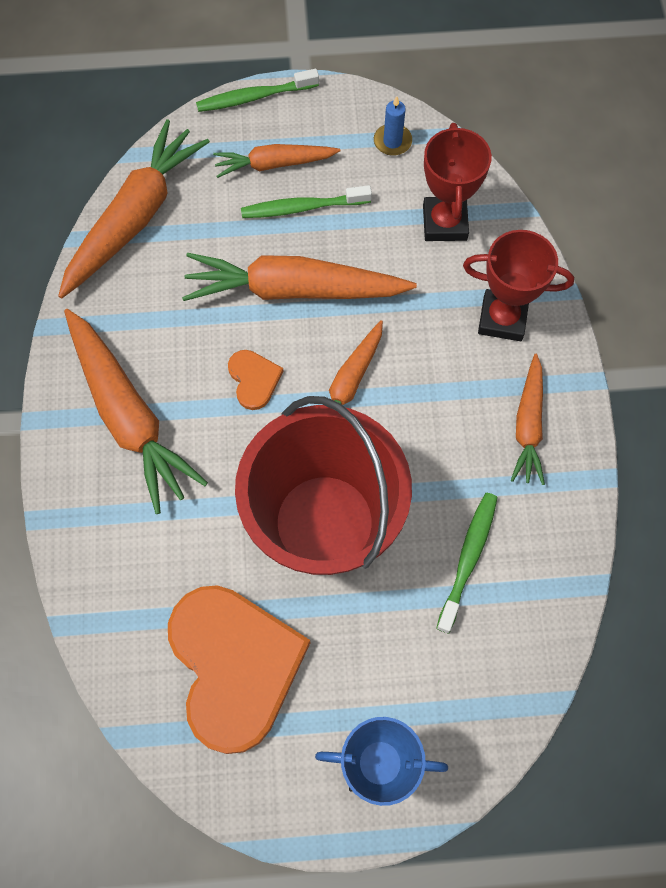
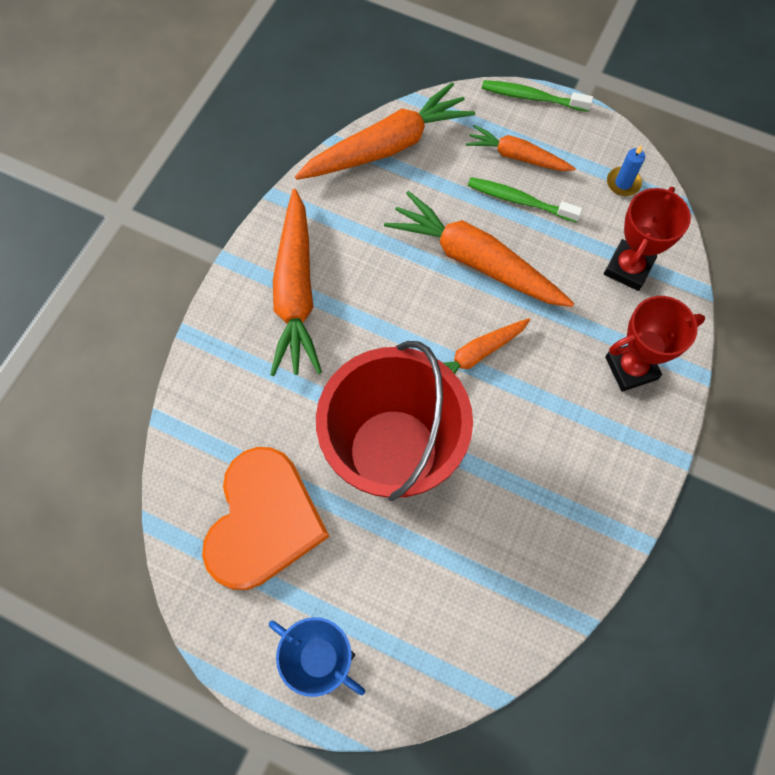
camera: 30 degrees right, 0 degrees up
(254, 379) = (404, 313): orange heart -> none
(468, 558) = (490, 542): green toothbrush -> none
(502, 318) = (631, 368): red trophy -> red trophy turned 60 degrees counterclockwise
(528, 425) = (602, 464): orange carrot -> none

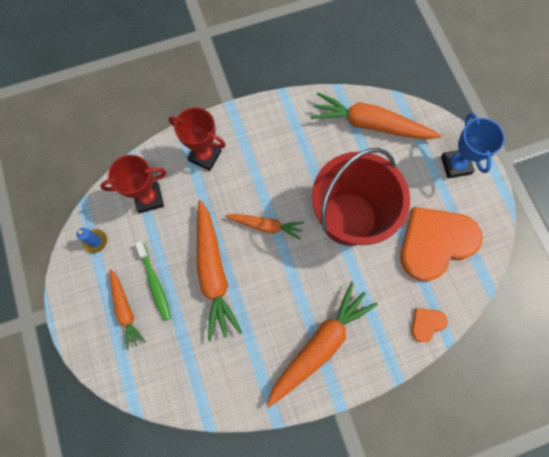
camera: 135 degrees left, 5 degrees up
(197, 415) = (427, 323): none -> orange heart
(387, 146) = (184, 389): orange carrot -> orange carrot (370, 124)
(532, 97) = (74, 339): green toothbrush -> none

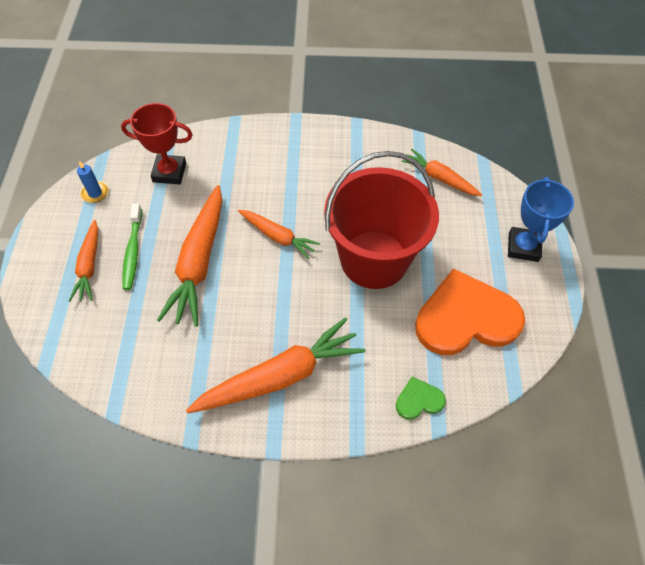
camera: 20 degrees right, 15 degrees down
(205, 156) = (246, 153): red trophy -> none
(370, 124) = (440, 178): orange carrot -> orange carrot, size x0.58
(427, 323) = (419, 400): orange heart -> green heart

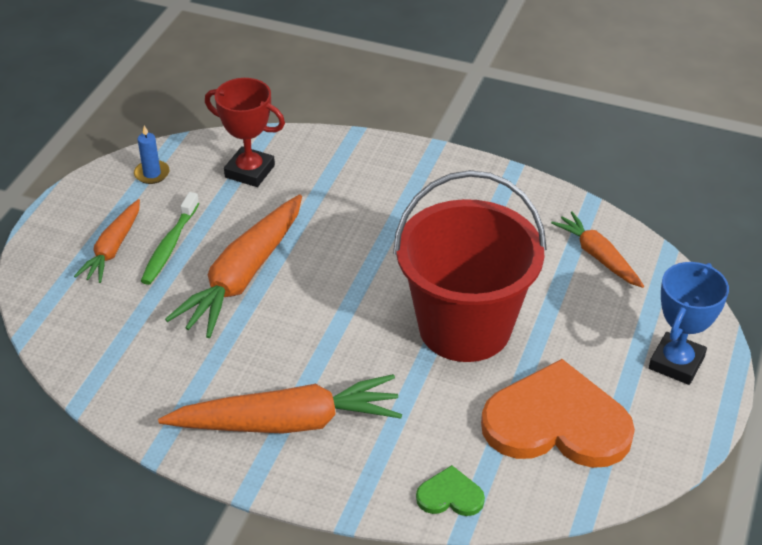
camera: 20 degrees right, 15 degrees down
(278, 236) = (352, 272): orange carrot -> none

